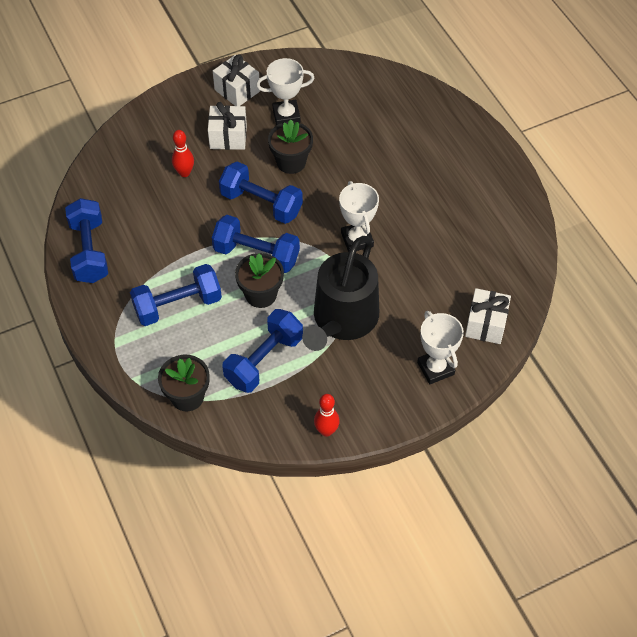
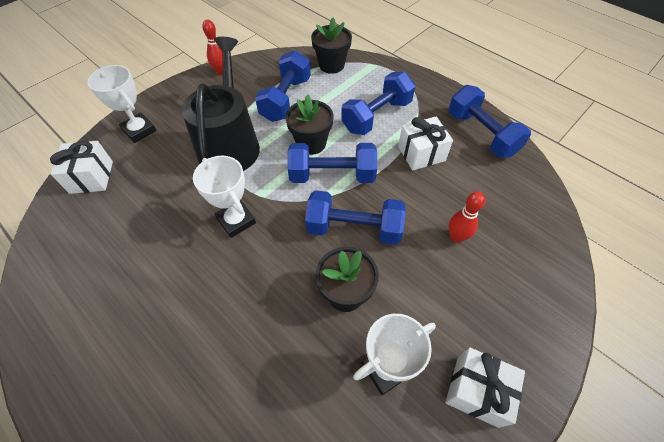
camera: 160 degrees right, 0 degrees up
(228, 137) = (440, 304): white gift -> white gift (421, 154)

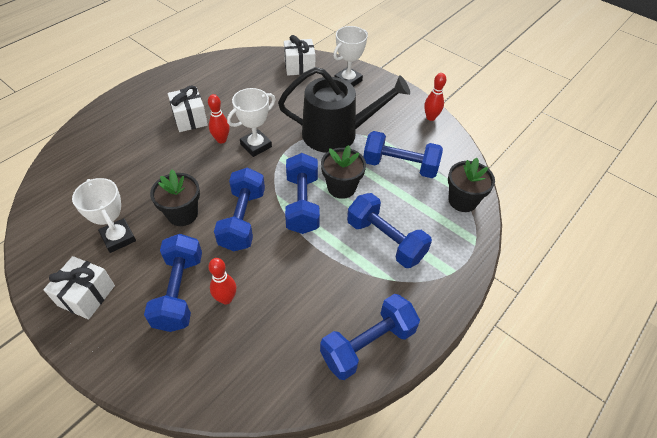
camera: 85 degrees right, 5 degrees down
(218, 260) = (221, 140): none -> red bowling pin
(421, 154) = (333, 278): white gift -> white gift (190, 119)
(455, 283) = (179, 291): none -> blue dumbbell

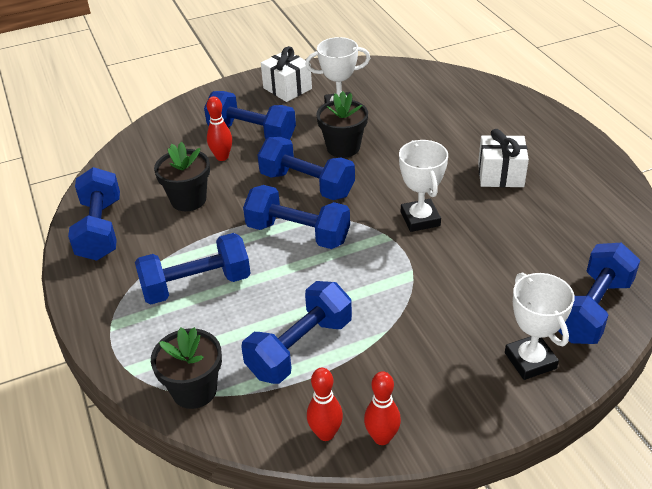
camera: 120 degrees right, 10 degrees down
(221, 140) = (446, 193): red bowling pin -> red bowling pin (325, 433)
(299, 66) = (592, 309): white gift -> blue dumbbell
(337, 133) = (403, 302): black watering can -> none
(341, 187) = (300, 274): black flower pot -> black flower pot (188, 199)

